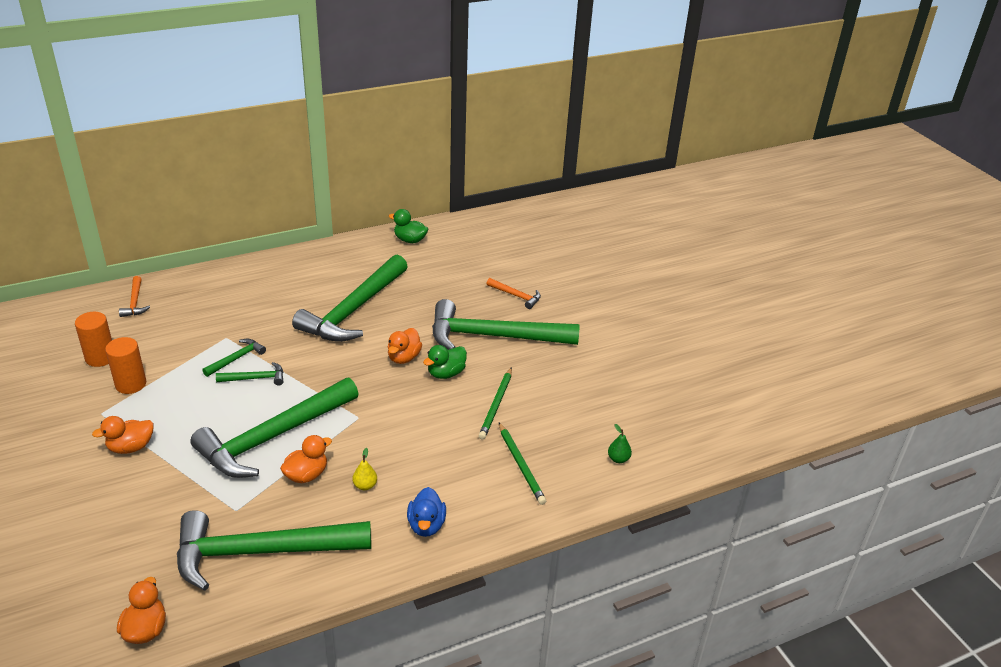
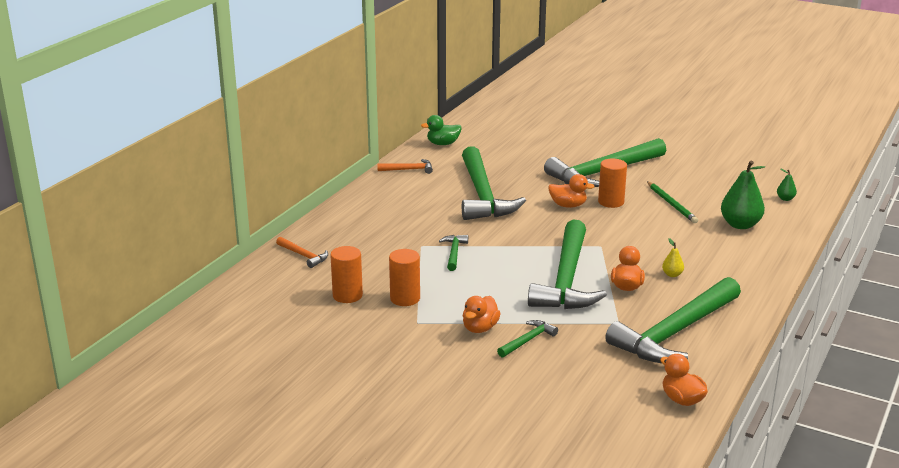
camera: 35 degrees left, 10 degrees down
(255, 378) = (490, 257): green hammer -> green hammer (528, 340)
(404, 357) = (568, 205): orange duck -> orange duck turned 60 degrees counterclockwise
(426, 525) = (743, 275): blue duck -> none
(446, 373) = (611, 202): green duck -> orange cylinder
(516, 296) = (576, 147): orange hammer -> orange hammer (408, 169)
(521, 465) = (740, 225): green pencil -> green pear

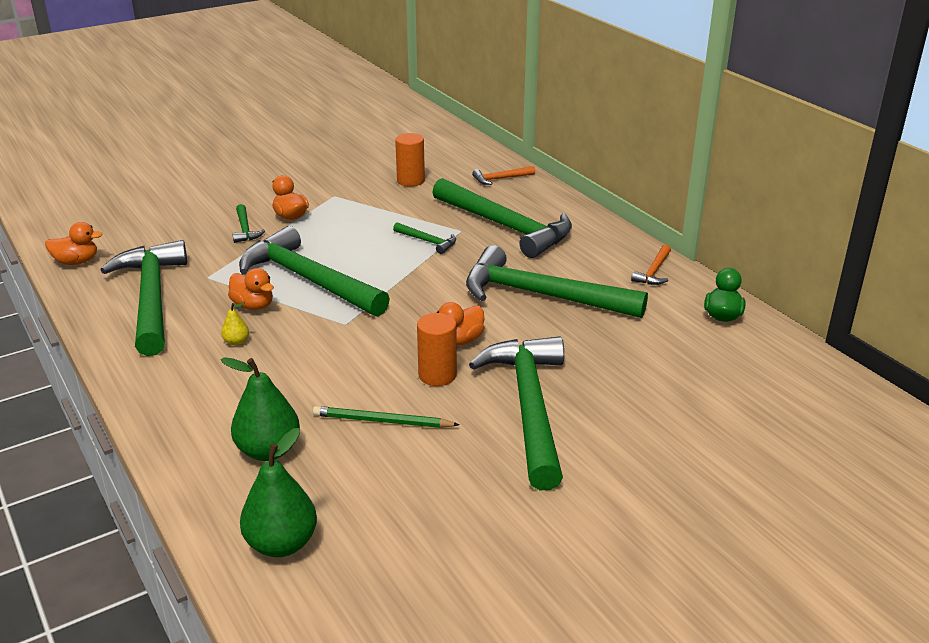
camera: 120 degrees right, 5 degrees up
(396, 230) = (505, 227): none -> green hammer
(405, 298) = (376, 200): orange cylinder -> none
(785, 199) = (281, 544): green pear -> green pear, size x2.12

